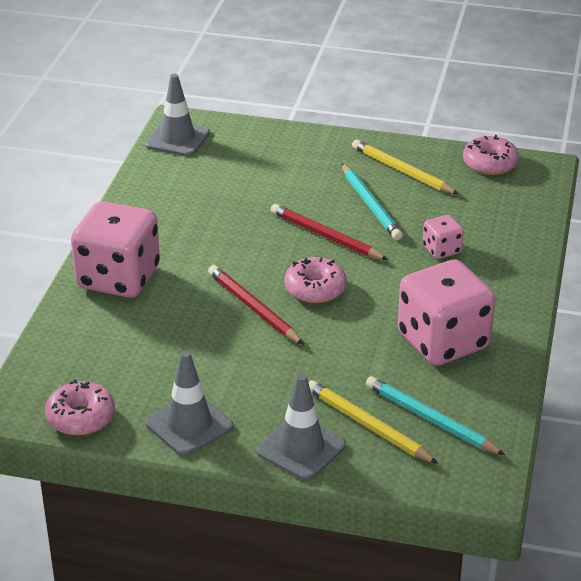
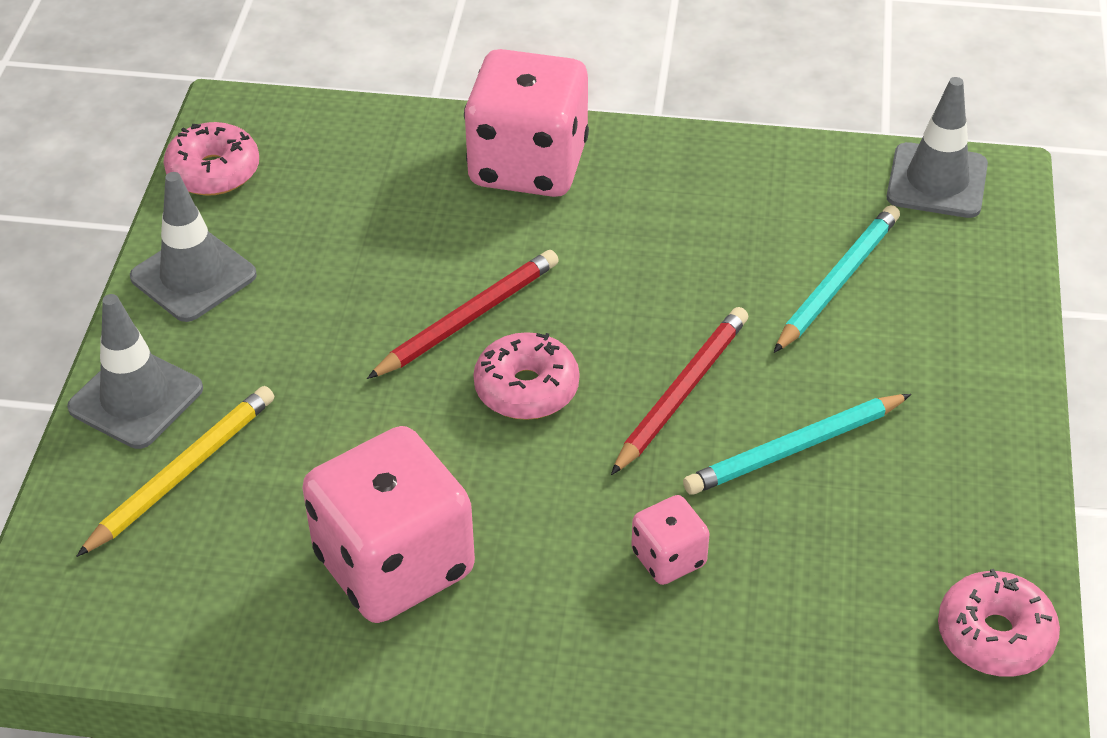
camera: 85 degrees right, 10 degrees up
(402, 171) = (924, 491): yellow pencil -> none
(430, 419) = (193, 551): turquoise pencil -> turquoise pencil (837, 281)

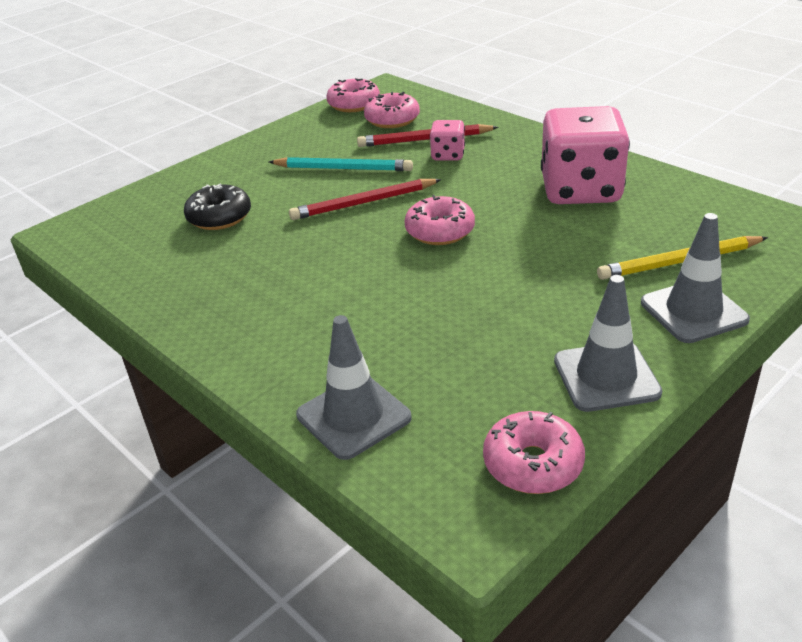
camera: 140 degrees left, 10 degrees down
(468, 318) = (435, 275): red pencil -> red pencil (424, 140)
(528, 165) = (287, 352): pink dice -> none
(837, 281) = (219, 217): turquoise pencil -> black donut
(867, 618) = (392, 120): none -> pink donut
(937, 181) = (91, 240): grey traffic cone -> grey traffic cone (353, 416)

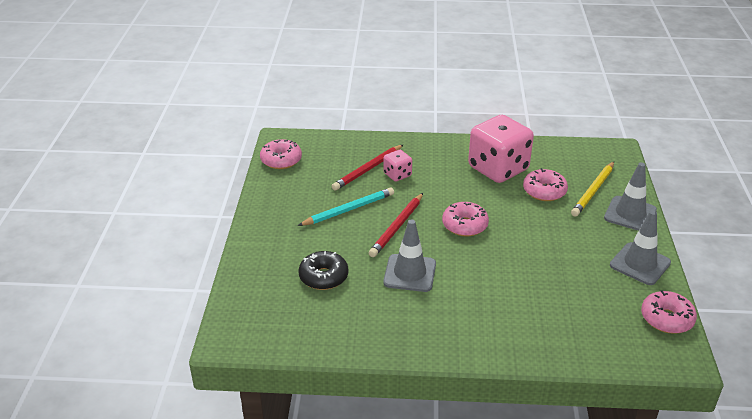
camera: 45 degrees left, 0 degrees up
(353, 416) = (572, 343): grey traffic cone -> grey traffic cone (410, 273)
(392, 120) = (325, 162): pink donut -> pink donut (544, 191)

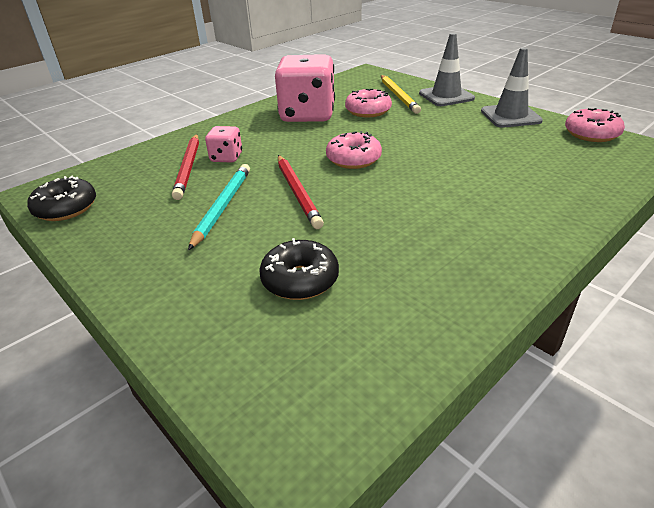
camera: 45 degrees left, 0 degrees up
(281, 160) = (66, 208): pink donut -> black donut
(410, 273) = (378, 219): grey traffic cone -> none

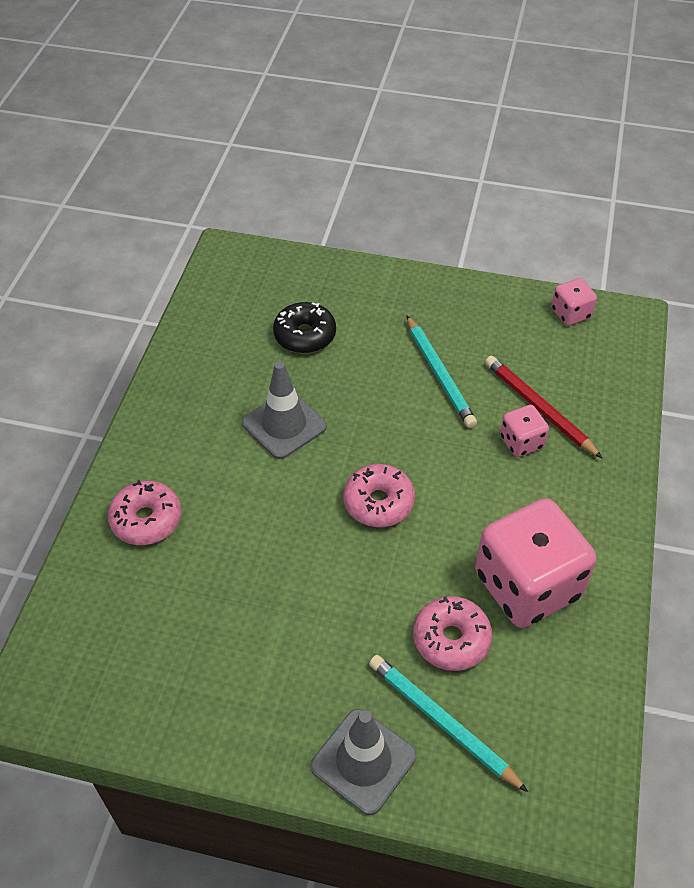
camera: 145 degrees right, 15 degrees up
(66, 208) = (570, 314): black donut -> pink dice
(297, 192) = (390, 421): red pencil -> none
(398, 96) = (442, 722): yellow pencil -> turquoise pencil
(510, 116) = (231, 721): grey traffic cone -> grey traffic cone (284, 425)
(591, 134) = (103, 709): pink donut -> pink donut (146, 519)

